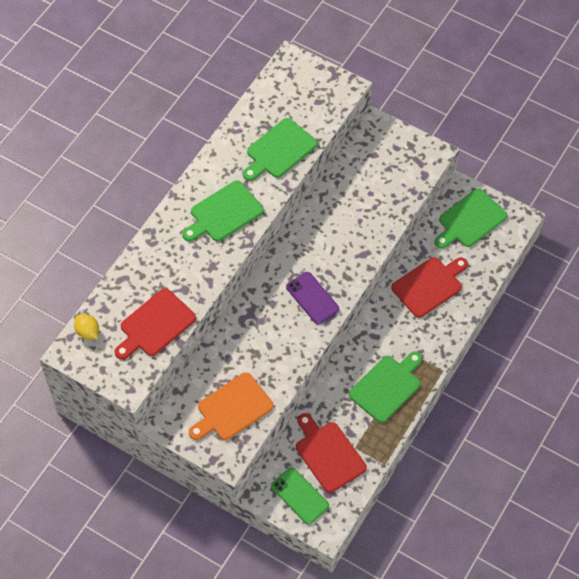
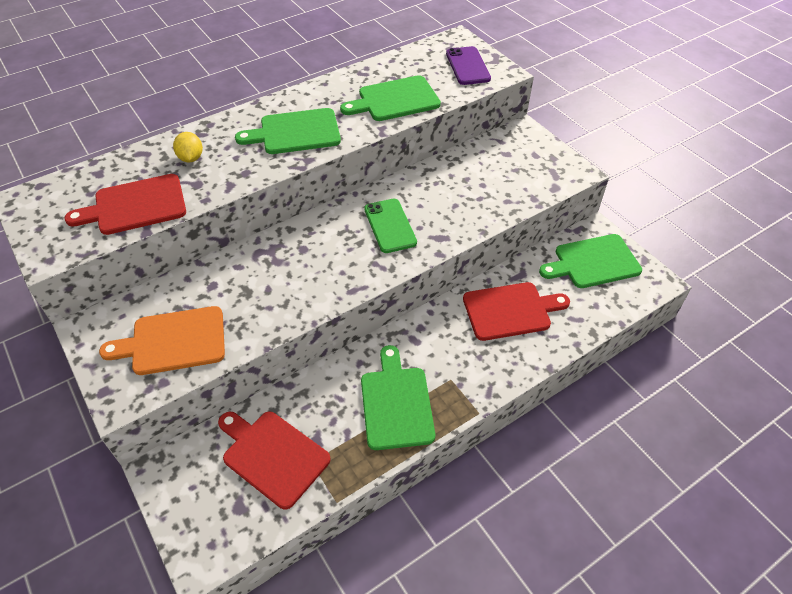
camera: 25 degrees right, 10 degrees down
(88, 332) = (61, 187): yellow lemon -> yellow lemon (191, 158)
(300, 496) = (202, 494): green phone -> green phone (390, 226)
(312, 298) = (352, 260): purple phone -> purple phone (467, 66)
(328, 454) = (273, 456): red cutting board -> red cutting board turned 45 degrees counterclockwise
(387, 387) = (396, 403): green cutting board -> green cutting board turned 75 degrees counterclockwise

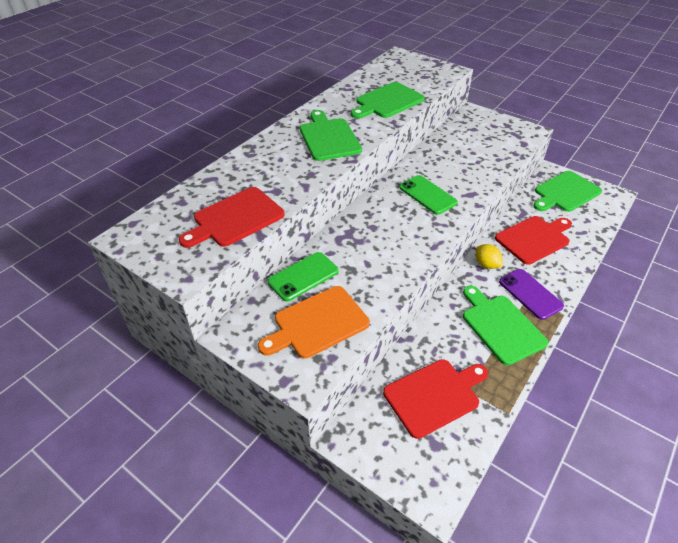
camera: 20 degrees left, 5 degrees down
(191, 158) = (256, 173): yellow lemon -> yellow lemon (486, 264)
(194, 285) = (303, 276): none -> green phone
(273, 456) = (434, 395): red cutting board -> red cutting board turned 135 degrees clockwise
(296, 132) = (328, 138): green cutting board -> green cutting board turned 105 degrees clockwise
(467, 66) = (422, 71): purple phone -> purple phone (530, 294)

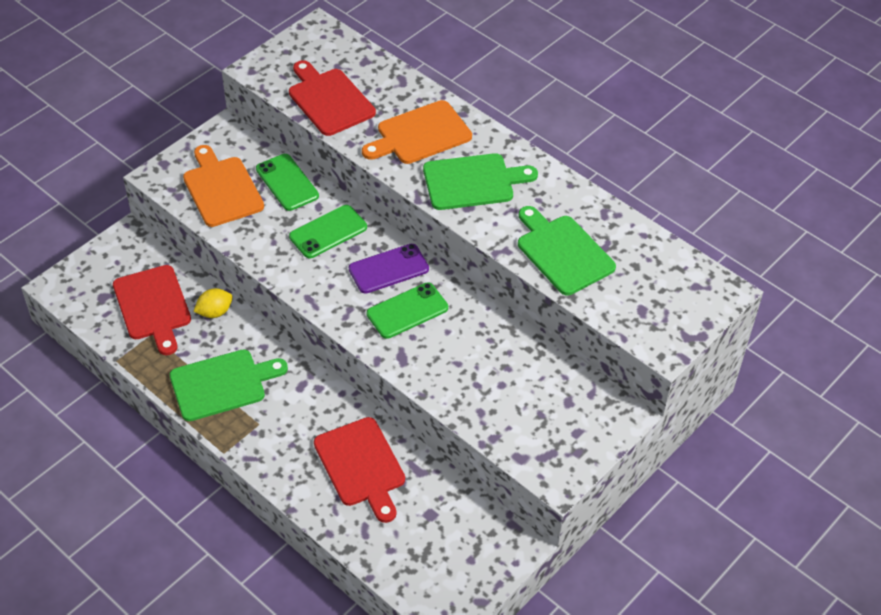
camera: 95 degrees right, 5 degrees up
(278, 164) = (420, 134): none -> orange cutting board
(359, 243) = (328, 232): none -> green phone
(486, 264) = (322, 397): yellow lemon -> yellow lemon (215, 312)
(530, 294) = (263, 428): purple phone -> purple phone (388, 269)
(565, 192) = (460, 544): green cutting board -> none

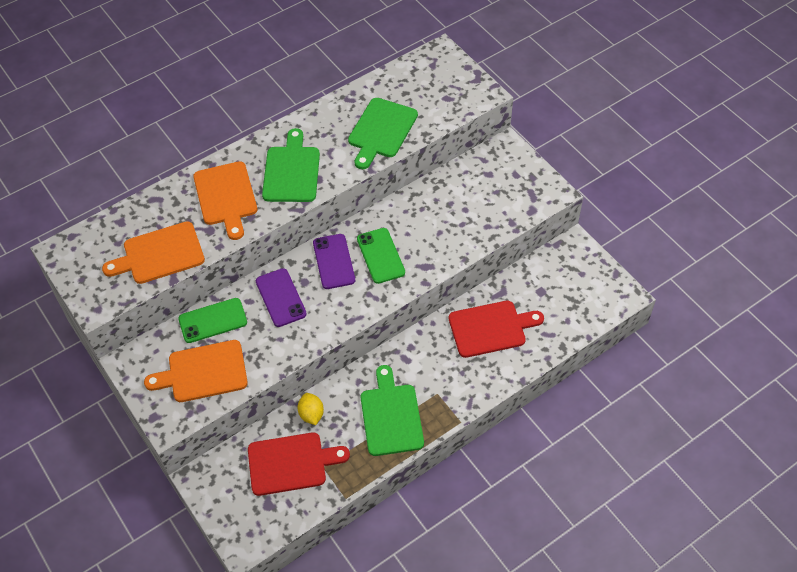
camera: 75 degrees left, 5 degrees up
(328, 232) = (281, 298): green phone -> purple phone
(329, 100) = (160, 254): red cutting board -> orange cutting board
(562, 252) = (381, 131): green cutting board -> green cutting board turned 45 degrees counterclockwise

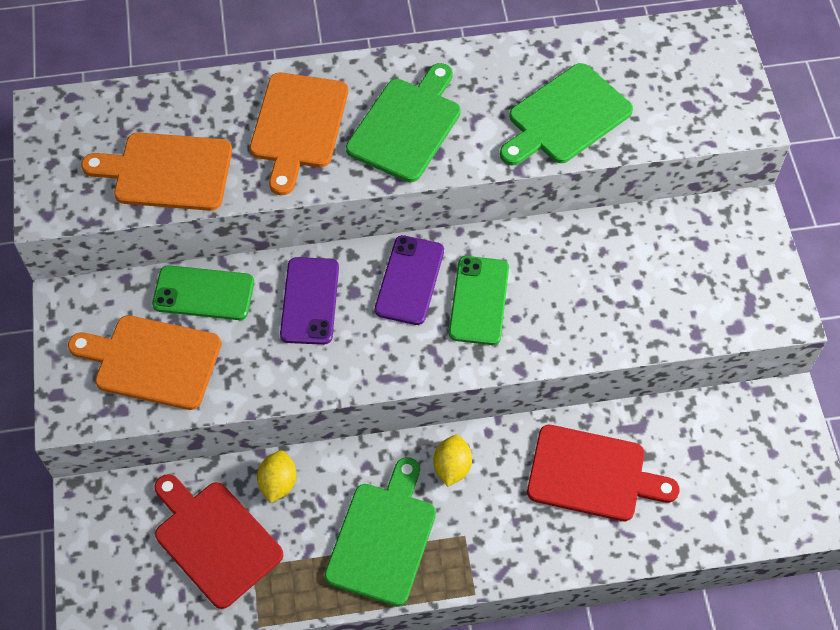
camera: 25 degrees right, 5 degrees up
(291, 463) = (214, 540): red cutting board -> red cutting board turned 150 degrees counterclockwise
(409, 360) = (452, 467): none -> yellow lemon

